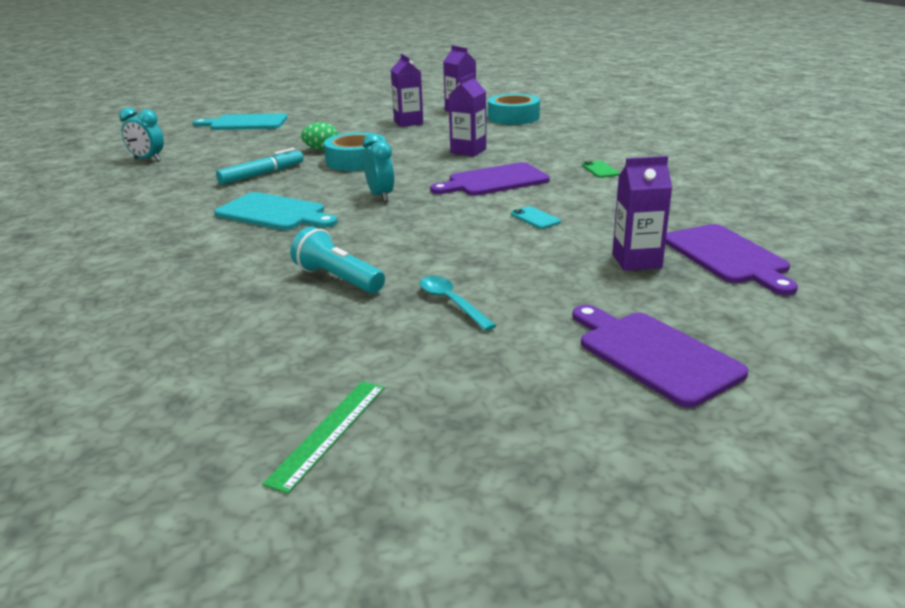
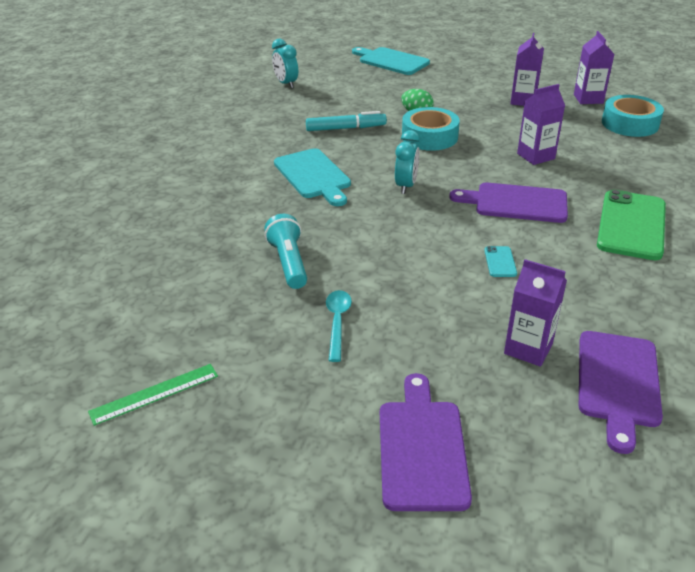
camera: 35 degrees right, 10 degrees up
(600, 170) = (631, 225): green phone -> green phone, size x2.41

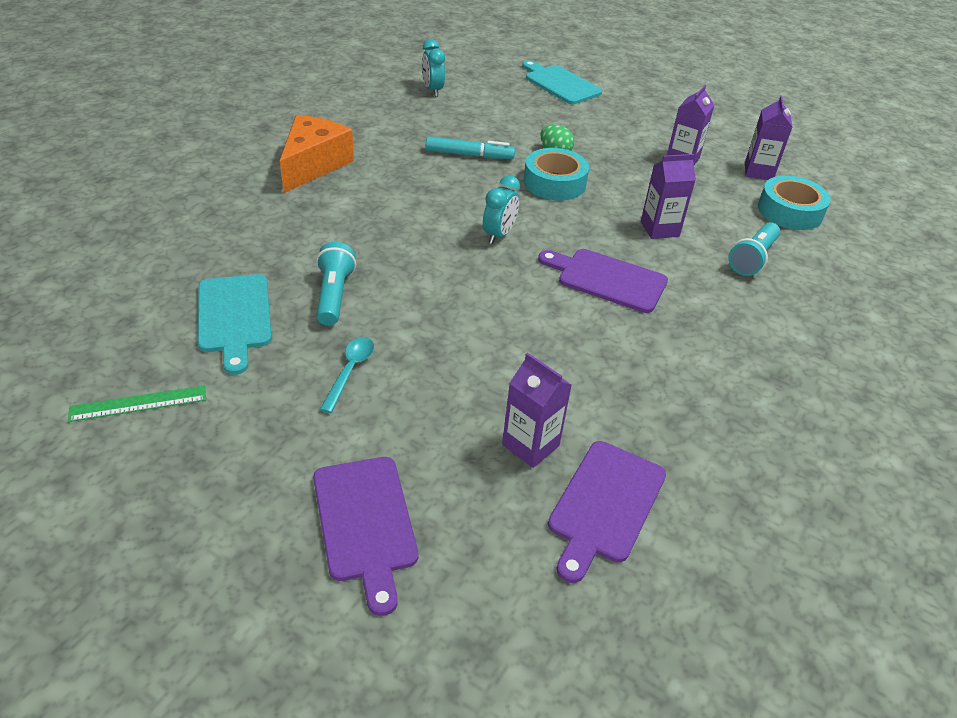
camera: 10 degrees right, 5 degrees up
(213, 160) = (313, 165): none -> orange cheese
(313, 176) = (408, 203): turquoise cutting board -> turquoise cutting board (234, 317)
(422, 448) = (365, 523): purple cutting board -> purple cutting board turned 150 degrees clockwise
(500, 262) = (553, 343): turquoise phone -> none
(622, 164) = (752, 259): none -> turquoise flashlight
(631, 225) = (721, 332): green phone -> none

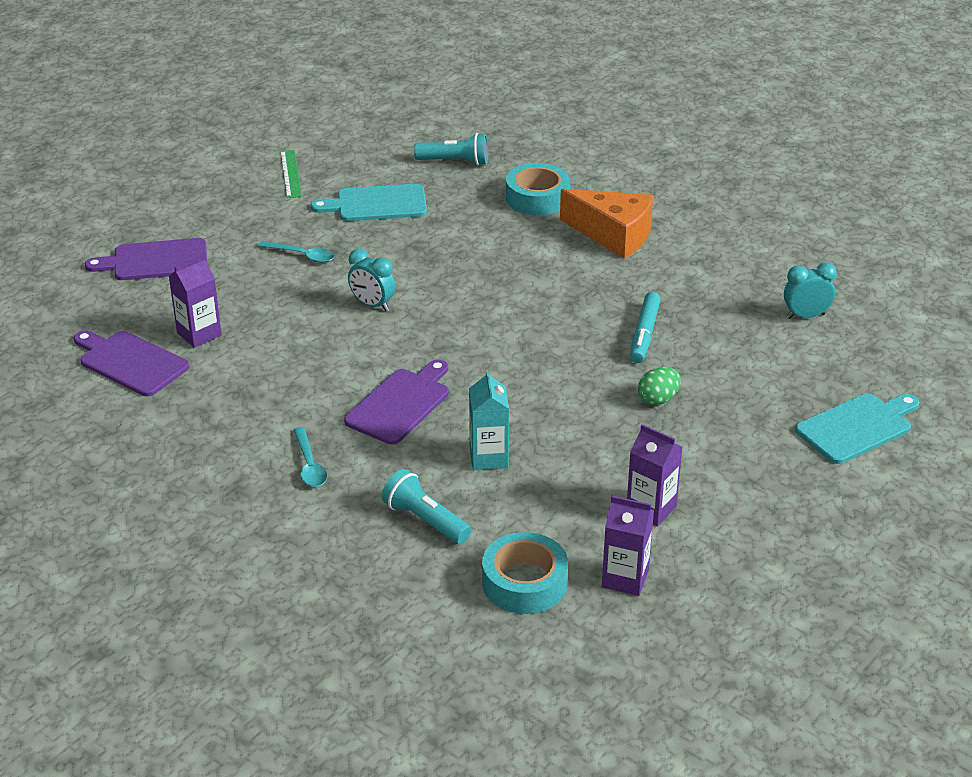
camera: 100 degrees right, 5 degrees down
(334, 295) = (398, 248): turquoise flashlight -> turquoise flashlight (455, 162)
(499, 235) = (483, 342): turquoise clock -> turquoise clock (372, 305)
(554, 183) = (586, 391): turquoise tape -> turquoise tape (537, 198)
(659, 229) = (488, 457): purple carton -> turquoise carton
(718, 330) = (309, 465): none -> turquoise spoon

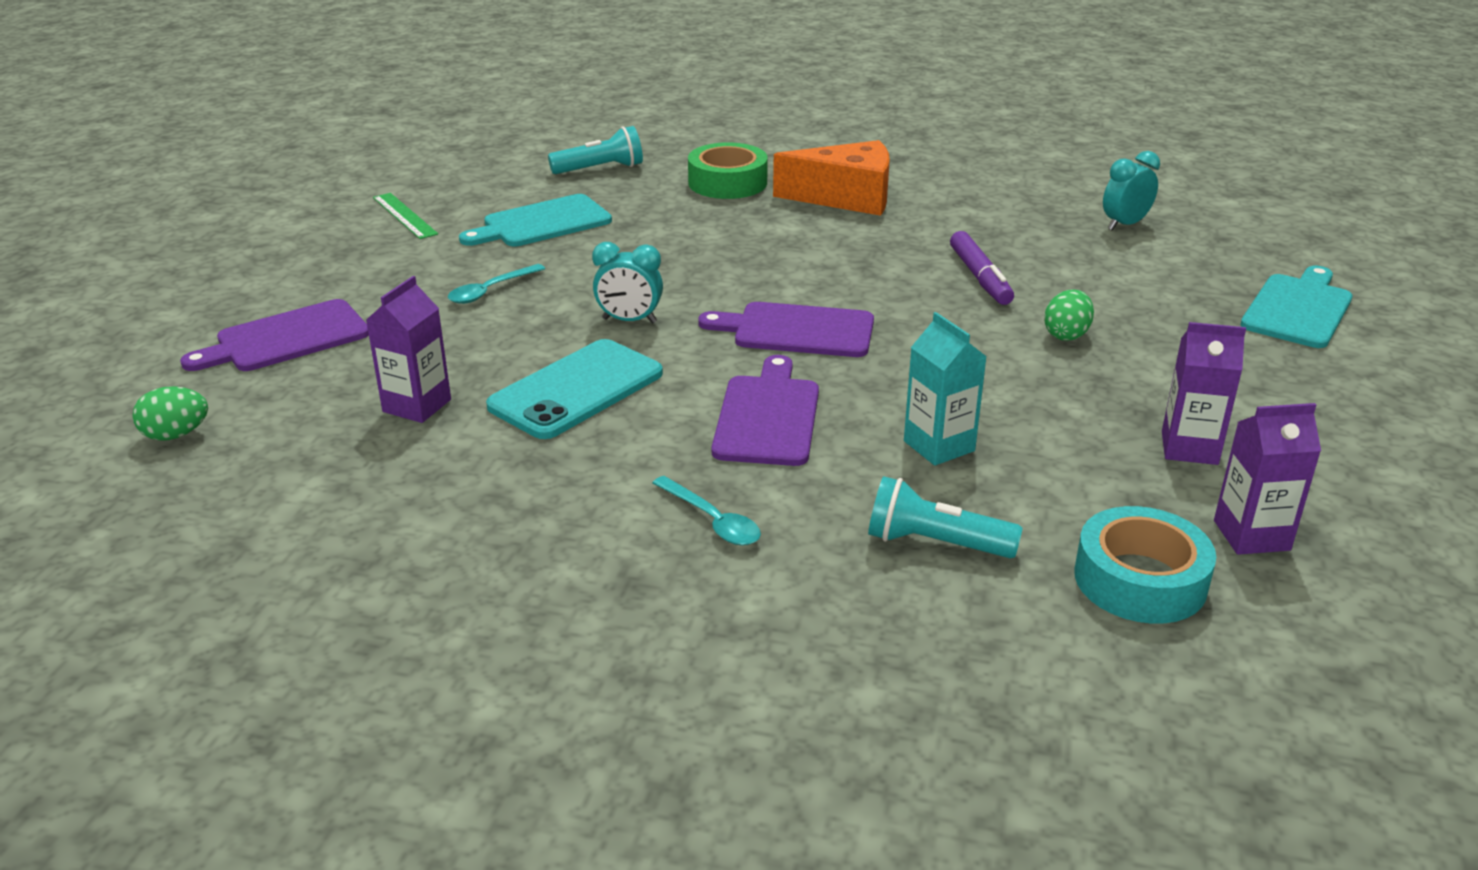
camera: 25 degrees left, 5 degrees down
(56, 316) = (176, 435): none -> green egg
(130, 362) = (337, 463): purple cutting board -> purple cutting board (797, 330)
(300, 350) = (576, 390): none -> turquoise phone
(302, 255) = (490, 291): turquoise spoon -> turquoise spoon turned 135 degrees clockwise
(537, 198) = (727, 182): turquoise tape -> green tape
(644, 334) = (980, 277): turquoise marker -> purple marker

